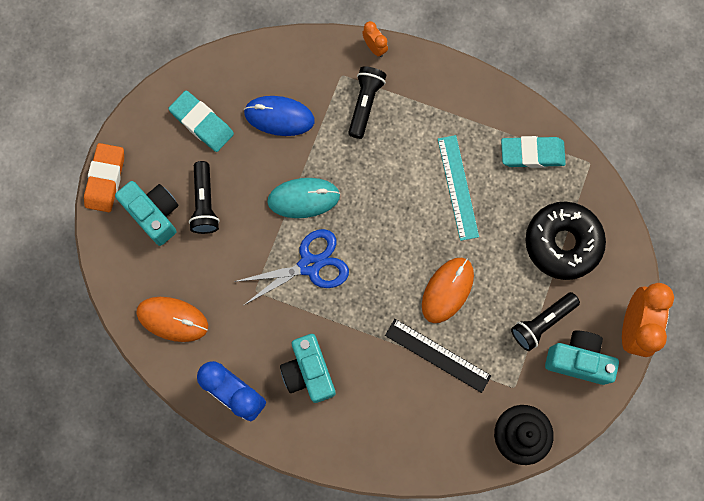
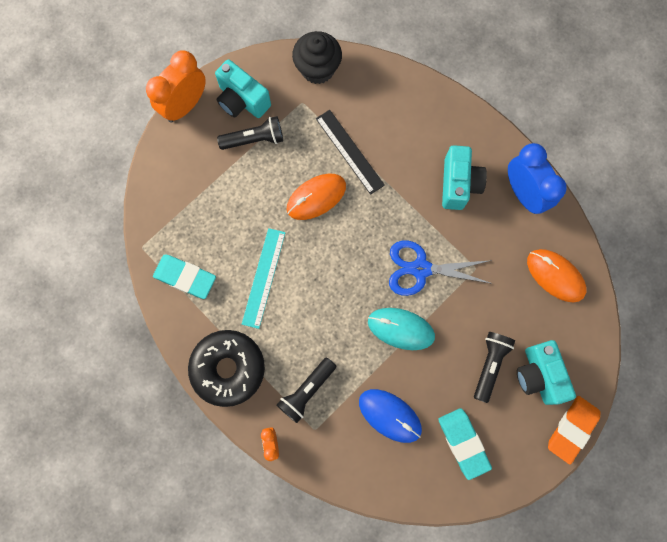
camera: 155 degrees left, 0 degrees up
(562, 243) = (203, 192): black donut -> black donut (228, 368)

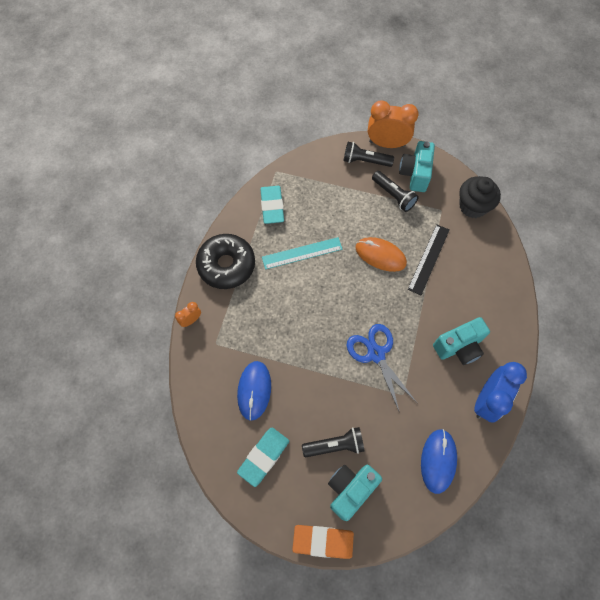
camera: 60 degrees right, 10 degrees down
(307, 391) = (239, 323): black flashlight -> black flashlight (365, 161)
(401, 329) = (322, 364): turquoise mouse -> none
(555, 276) = (438, 461): orange mouse -> blue mouse

